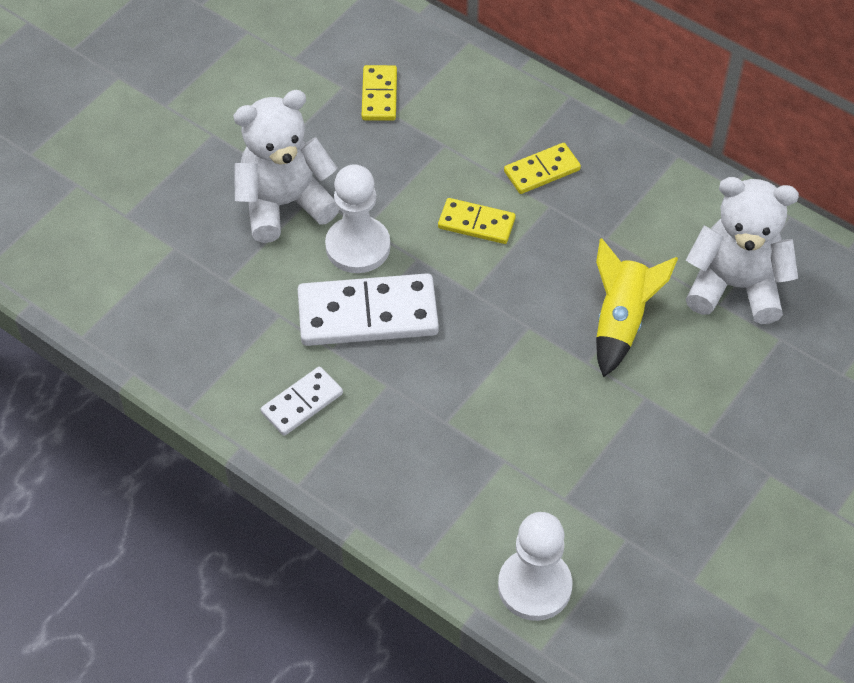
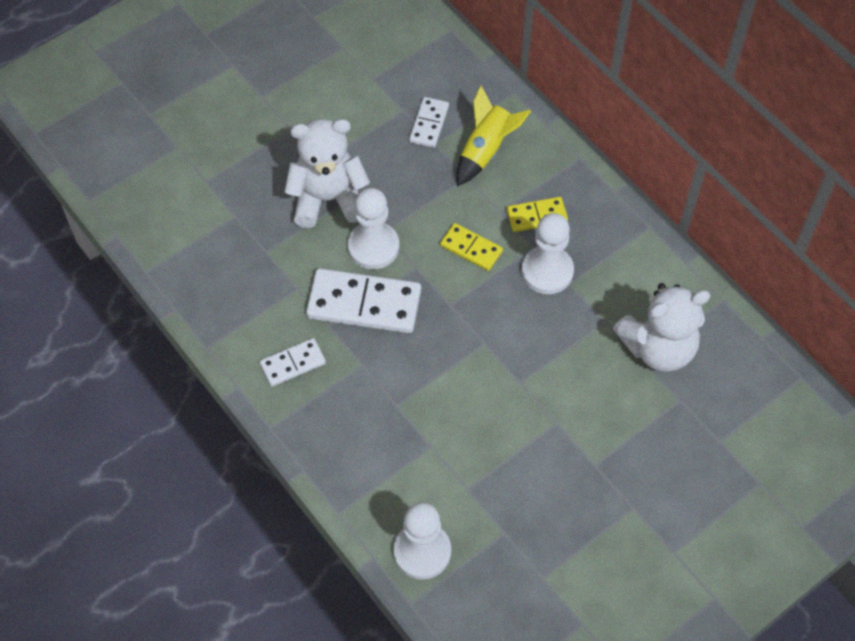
camera: 15 degrees right, 5 degrees up
(379, 95) = (429, 124): yellow domino -> white domino
(575, 229) = (547, 271): none -> white pawn
(621, 321) = (558, 356): yellow rocket -> yellow rocket (486, 150)
(735, 286) = (658, 348): white teddy bear -> white teddy bear turned 135 degrees clockwise

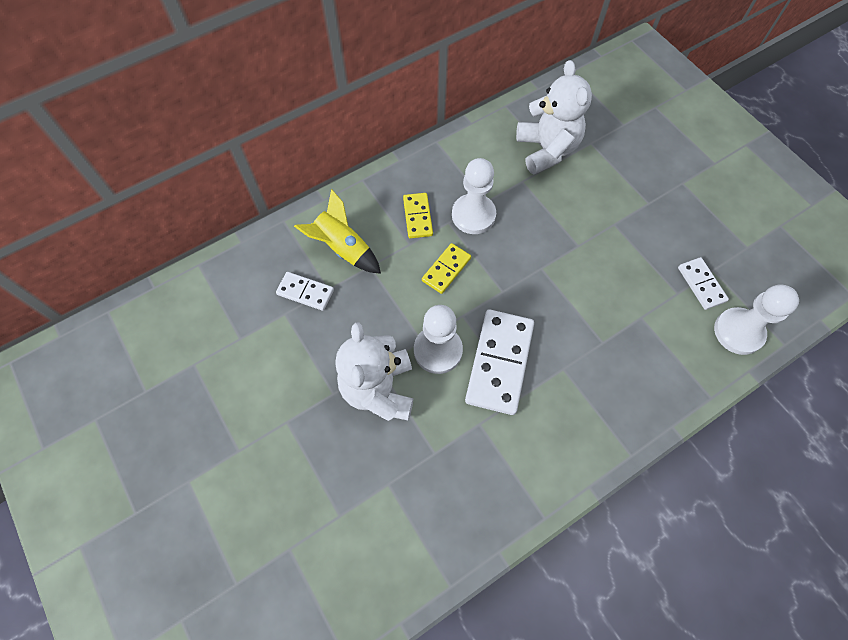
camera: 85 degrees left, 5 degrees up
(293, 364) = (563, 431): white domino -> white domino (701, 284)

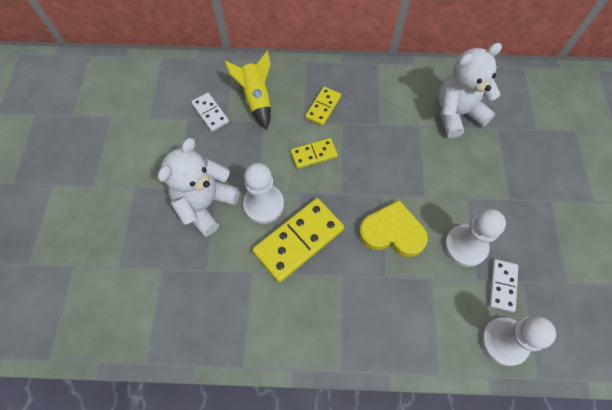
camera: 35 degrees right, 0 degrees up
(473, 215) = (363, 129): white pawn -> white pawn (465, 246)
(499, 362) = (298, 240): white domino -> yellow domino
(546, 150) = (457, 114): white teddy bear -> white teddy bear turned 135 degrees counterclockwise
(576, 297) = (392, 232): none -> yellow heart

